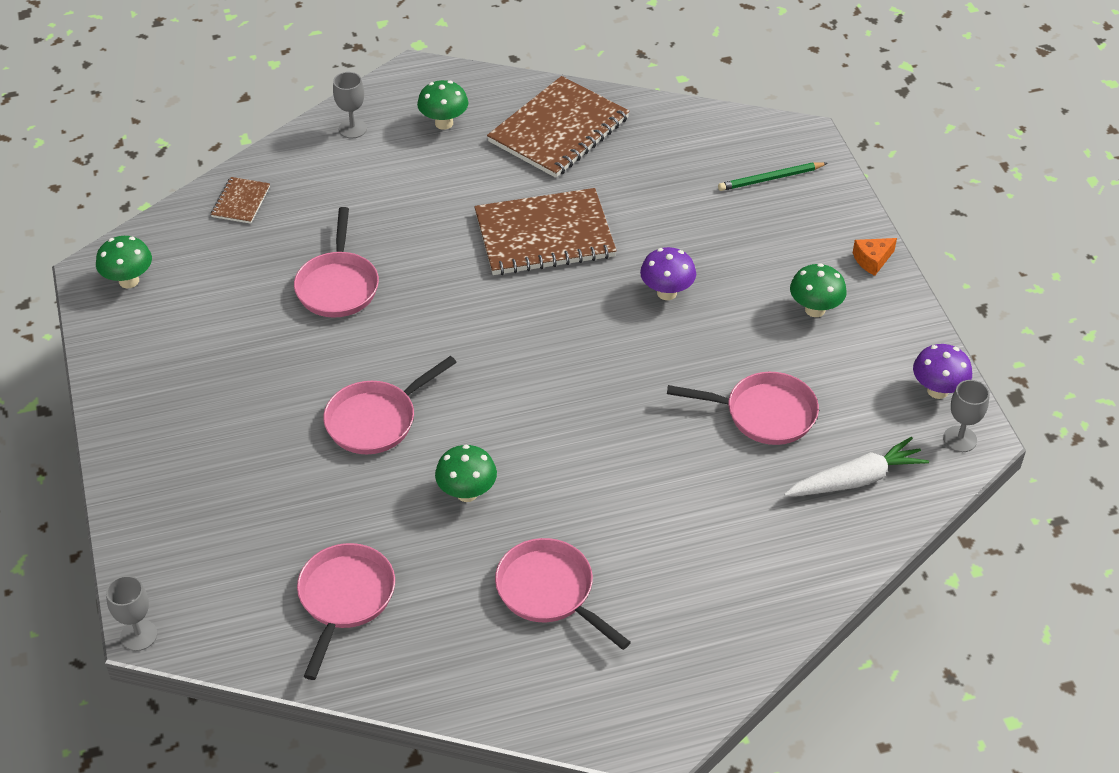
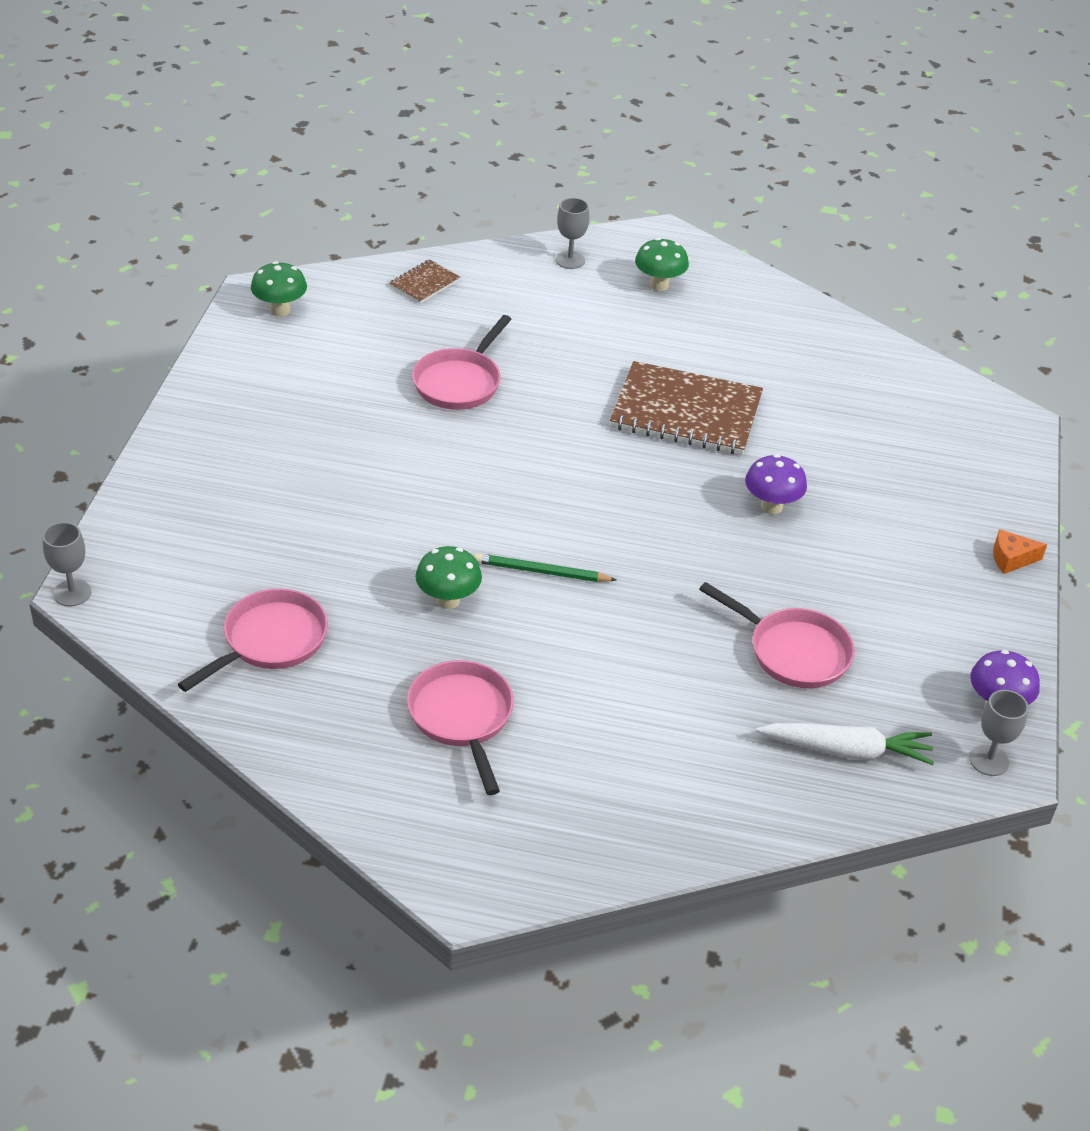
camera: 25 degrees right, 5 degrees down
(376, 420) = (410, 505): pink pan -> none
(559, 130) = (767, 329): brown notebook -> none
(770, 179) = (954, 447): green pencil -> green pencil (541, 572)
(815, 309) = (916, 580): green mushroom -> none

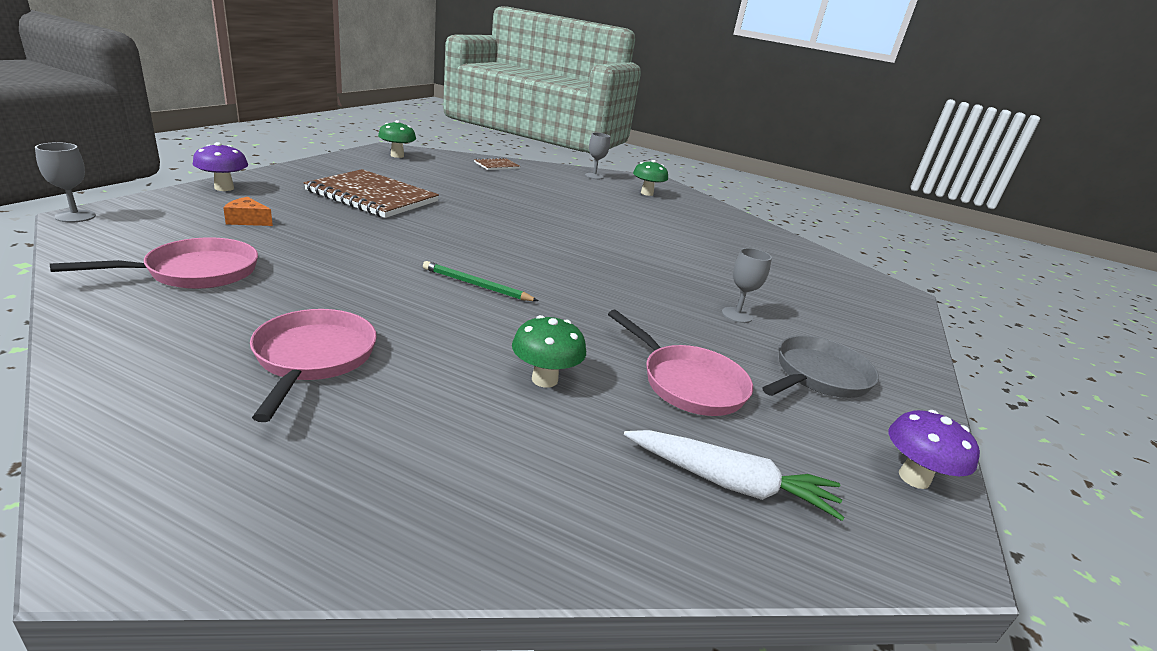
camera: 10 degrees right, 15 degrees down
(448, 600) = (380, 283): green mushroom -> green mushroom (544, 379)
(459, 382) = (488, 197): pink pan -> none
(686, 412) = (642, 238): brown notebook -> brown notebook (372, 196)
(771, 506) = (693, 292): purple mushroom -> purple mushroom (224, 188)
(916, 605) = (818, 376): none -> grey pan
(989, 760) = (912, 535): grey goblet -> grey goblet (737, 315)
(1011, 559) = (910, 365): orange cheese -> orange cheese (248, 220)

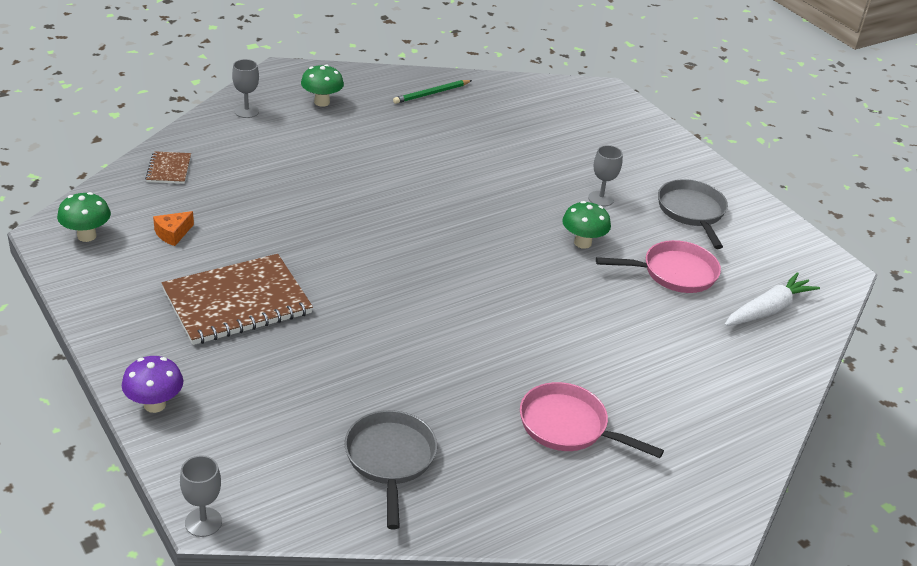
camera: 55 degrees left, 10 degrees up
(195, 272) = (390, 460): pink pan -> grey pan
(248, 220) = (272, 406): orange cheese -> orange cheese (173, 234)
(476, 285) = (490, 309): green pencil -> green pencil (431, 94)
(544, 379) = (642, 332): green mushroom -> green mushroom (582, 243)
(914, 478) = (793, 242): purple mushroom -> none

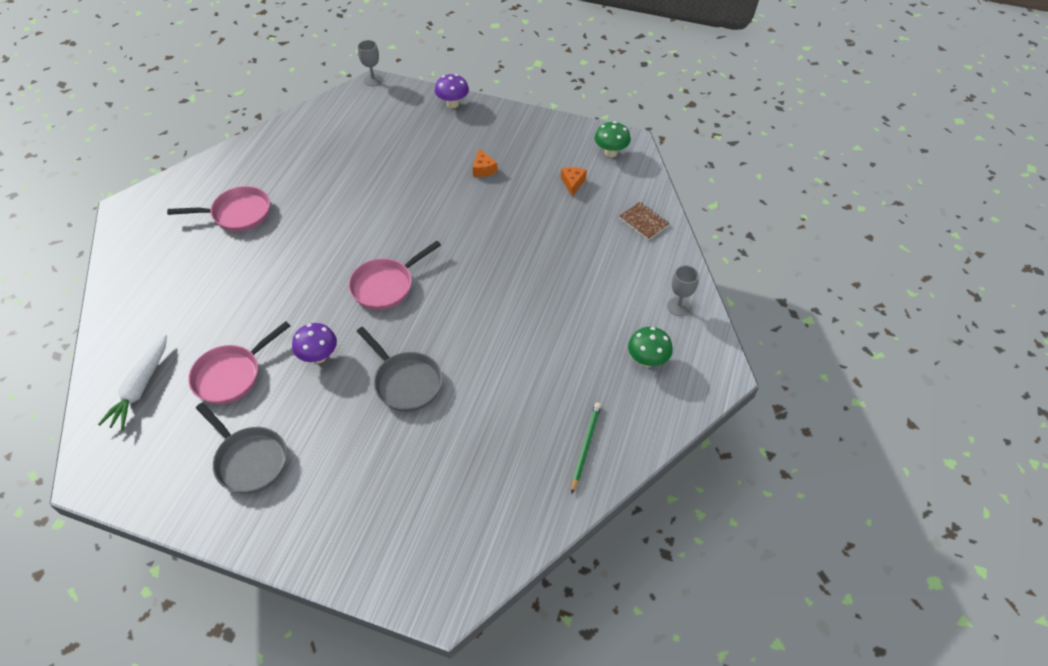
camera: 145 degrees right, 15 degrees up
(237, 302) = (483, 169): brown notebook -> orange cheese
(390, 460) = (318, 145): grey pan -> grey pan (405, 382)
(469, 259) = (385, 285): none -> pink pan
(582, 243) = (319, 356): green mushroom -> purple mushroom
(600, 199) = (336, 417): grey goblet -> none

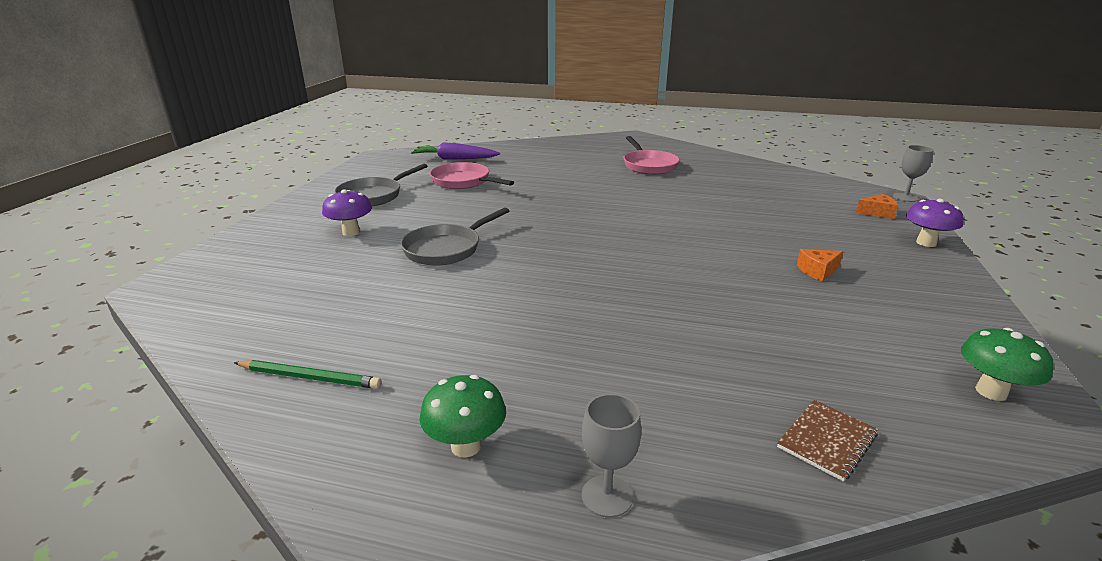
camera: 85 degrees right, 25 degrees down
(140, 387) = (455, 159): white carrot -> purple carrot
(319, 356) = (482, 209): purple mushroom -> purple mushroom (351, 232)
(385, 285) = (581, 229): pink pan -> none
(573, 183) = (860, 349): orange cheese -> orange cheese (877, 213)

